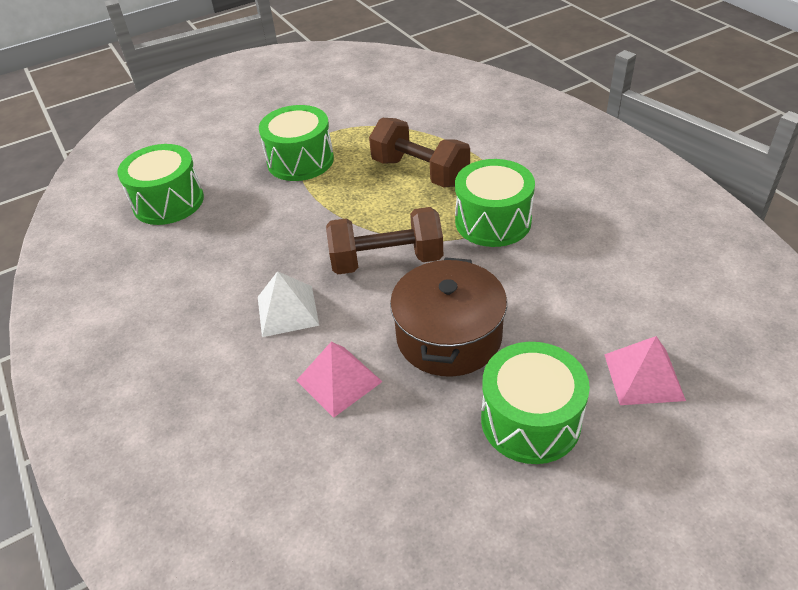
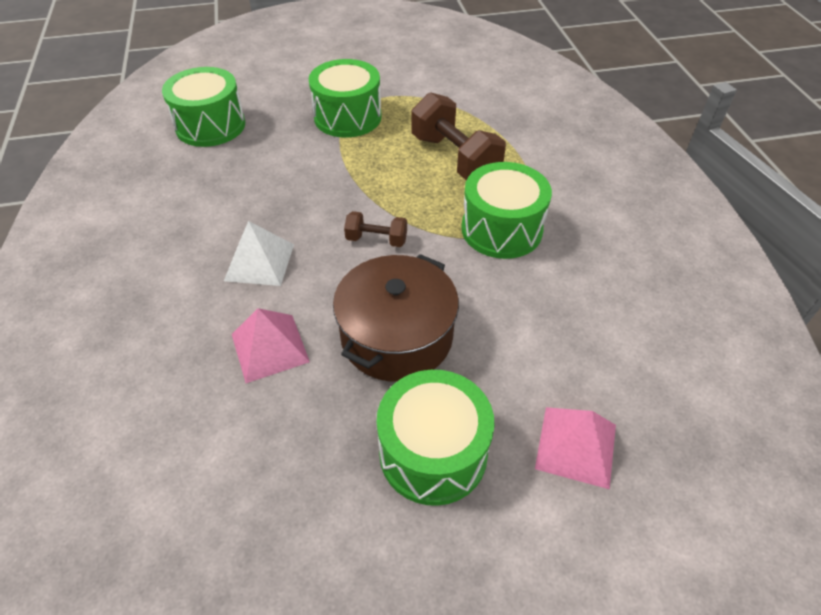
camera: 15 degrees right, 5 degrees up
(386, 260) = (376, 239): brown dumbbell -> brown dumbbell, size x0.52

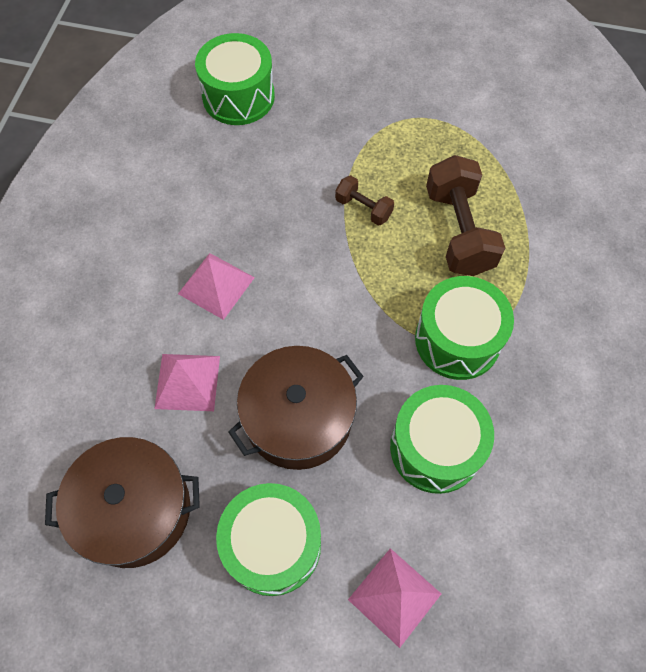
camera: 25 degrees right, 15 degrees up
(259, 262) = (216, 285): white pyramid -> pink pyramid
(268, 483) = (134, 509): none -> brown pot
(347, 117) = (376, 133): green drum -> green drum (435, 448)
(376, 239) = (331, 303): brown dumbbell -> brown dumbbell (363, 208)

